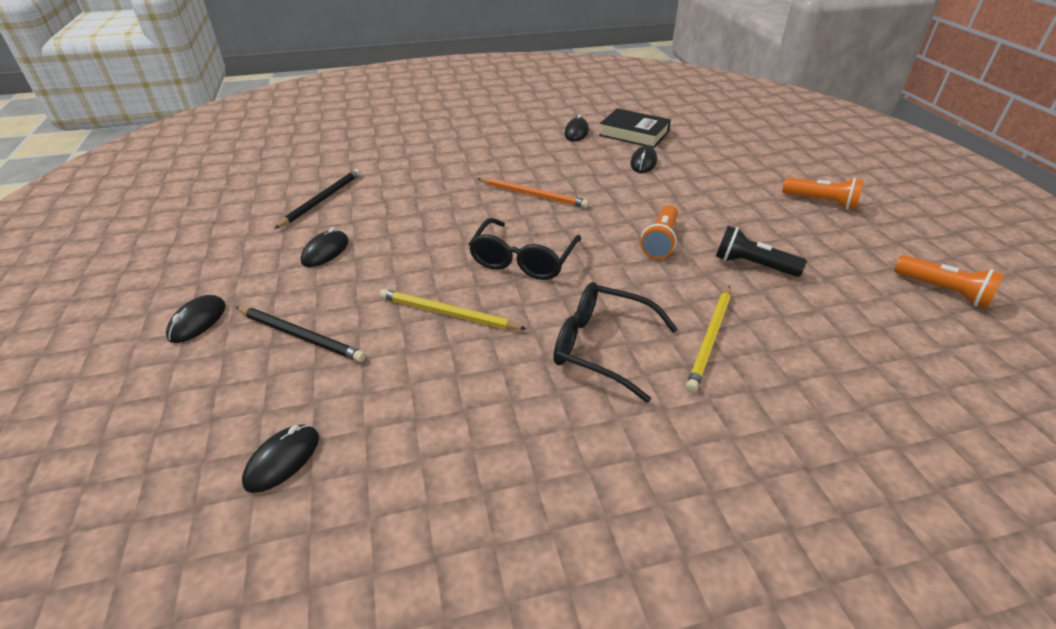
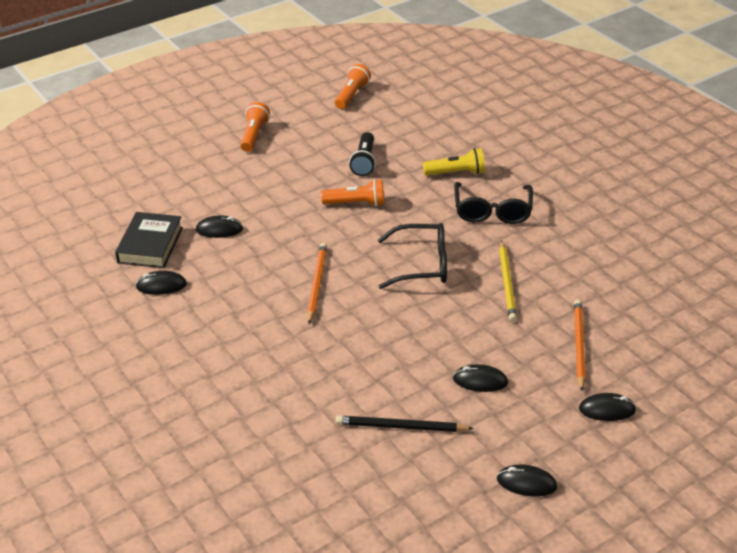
camera: 110 degrees left, 0 degrees up
(282, 460) = (665, 305): black mouse -> black mouse (526, 483)
(301, 336) = (578, 345): black pencil -> orange pencil
(710, 339) = (456, 173): yellow pencil -> yellow flashlight

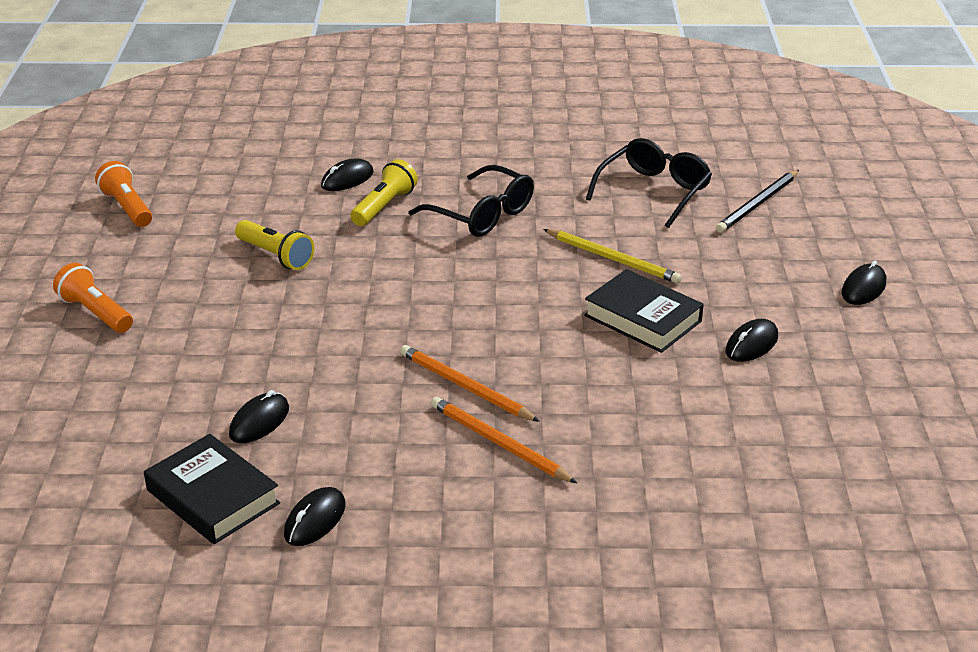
camera: 55 degrees left, 5 degrees down
(356, 203) = (348, 295): orange flashlight -> none
(364, 162) = (276, 256): black flashlight -> yellow flashlight
(400, 427) = (776, 429): black pencil -> black pencil (757, 204)
(422, 265) = (519, 298): black glasses -> black glasses (654, 191)
(456, 322) = (643, 318): none -> black book
(526, 483) = (929, 383): black mouse -> black mouse (347, 179)
(578, 345) = (755, 261): orange pencil -> orange pencil (499, 443)

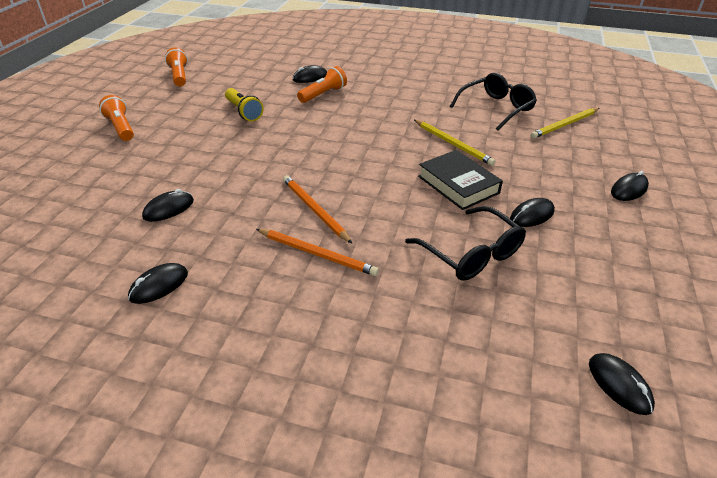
camera: 15 degrees right, 5 degrees up
(212, 497) = (105, 254): black book -> none
(384, 206) = (323, 94): yellow flashlight -> orange flashlight
(482, 215) = (380, 107): black glasses -> black glasses (471, 254)
(499, 443) = (317, 254): orange pencil -> orange pencil turned 150 degrees clockwise
(757, 204) = (564, 125): black pencil -> yellow pencil
(899, 518) = (619, 385): none -> black mouse

